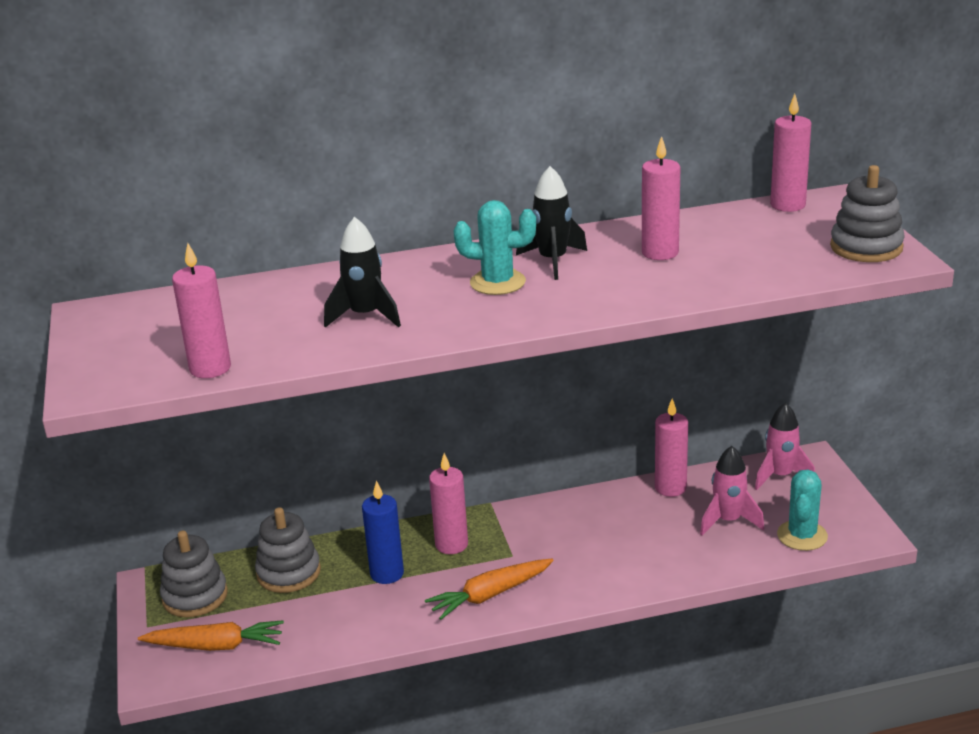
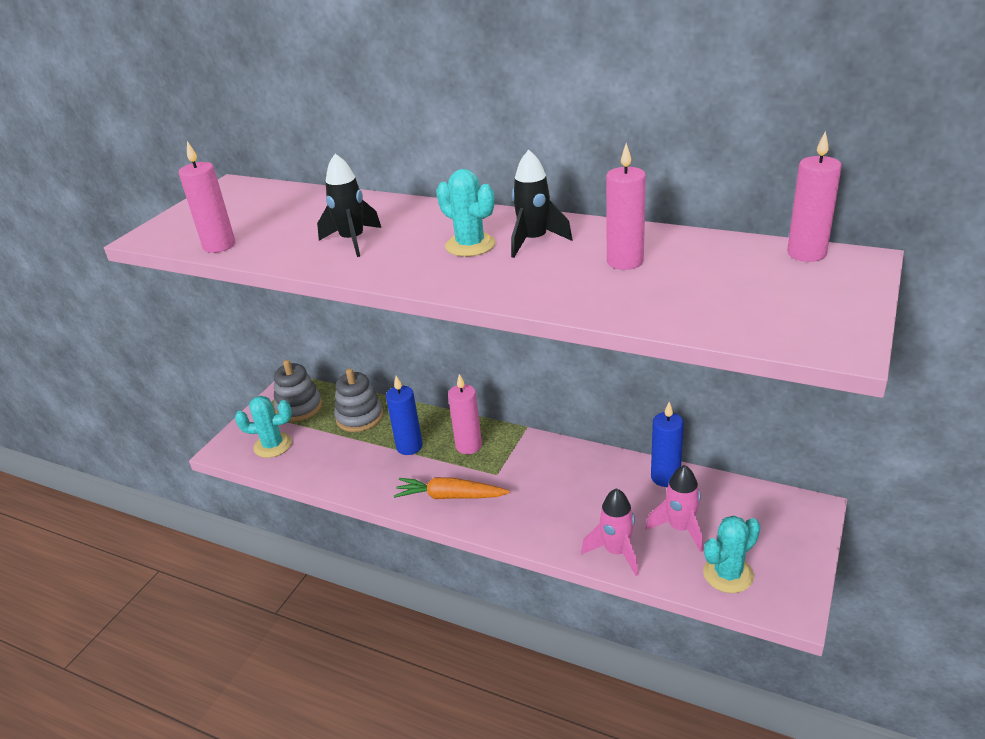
camera: 40 degrees right, 5 degrees up
(215, 646) = (273, 445): orange carrot -> turquoise cactus
(670, 488) = (665, 477): pink candle -> blue candle
(780, 476) = (768, 511): pink rocket -> pink rocket (616, 552)
(866, 247) = (822, 321): grey stacking toy -> none

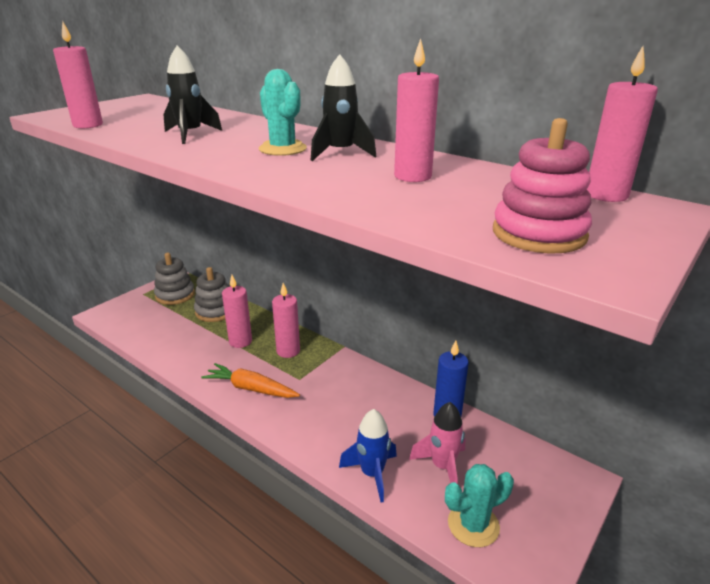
camera: 10 degrees right, 5 degrees down
(273, 445) = (138, 318): turquoise cactus -> none
(409, 447) = (240, 341): blue candle -> pink candle
(616, 552) = (372, 474): pink rocket -> blue rocket
(770, 312) = (539, 234): none -> pink stacking toy

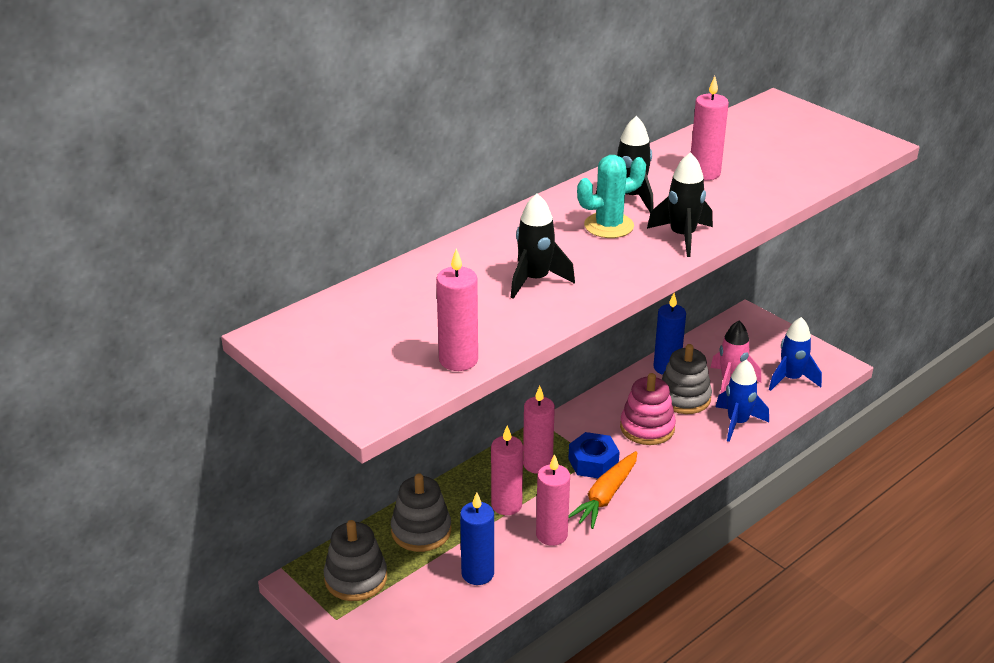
camera: 80 degrees left, 5 degrees up
(170, 337) = (477, 573): none -> blue candle
(265, 171) = (682, 236): none -> black rocket
(293, 379) = (593, 462): none -> blue nut
(401, 430) = (684, 398): none -> grey stacking toy
(473, 525) = (791, 379): turquoise cactus -> blue rocket
(539, 234) = (822, 150): pink stacking toy -> pink stacking toy (647, 428)
(606, 195) = (752, 114): pink candle -> pink candle (551, 535)

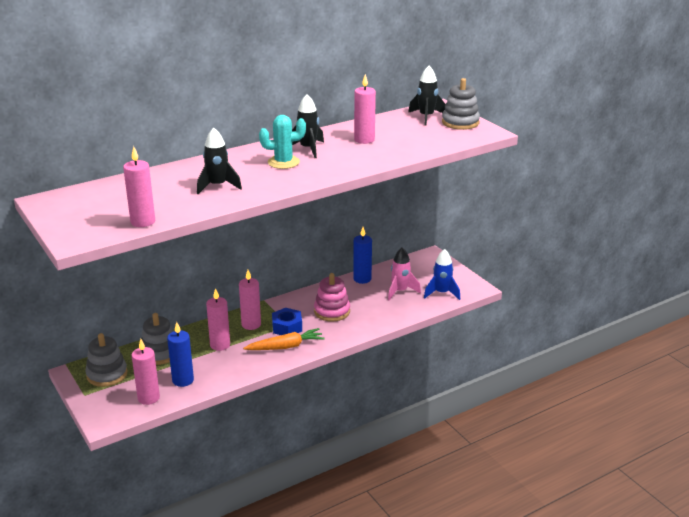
camera: 10 degrees right, 5 degrees down
(551, 535) = (240, 364): pink candle -> pink candle (148, 398)
(605, 496) = (285, 347): orange carrot -> orange carrot turned 150 degrees counterclockwise
(682, 236) = (326, 171): black rocket -> black rocket (426, 117)
(684, 398) = (365, 297): grey stacking toy -> grey stacking toy (460, 122)
(737, 423) = (393, 314): blue rocket -> none

